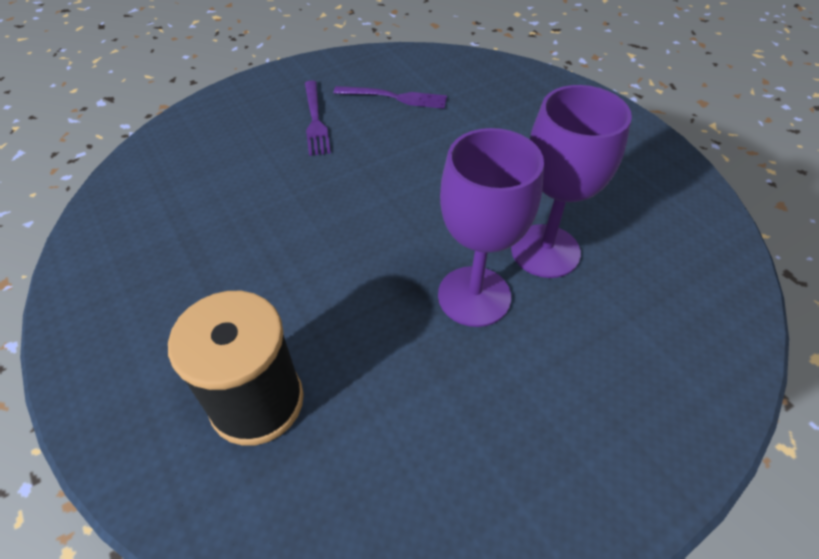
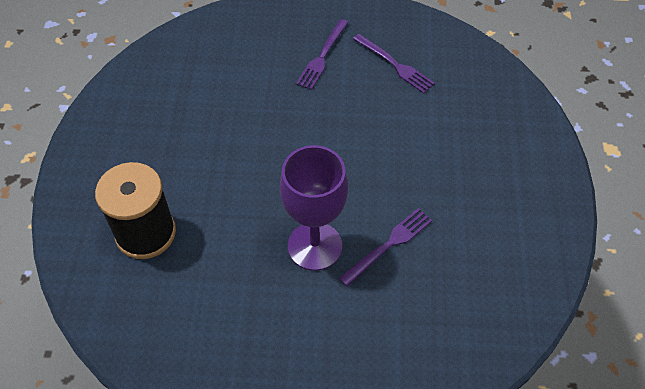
camera: 35 degrees right, 5 degrees up
(545, 251) = (389, 244): purple goblet -> purple fork

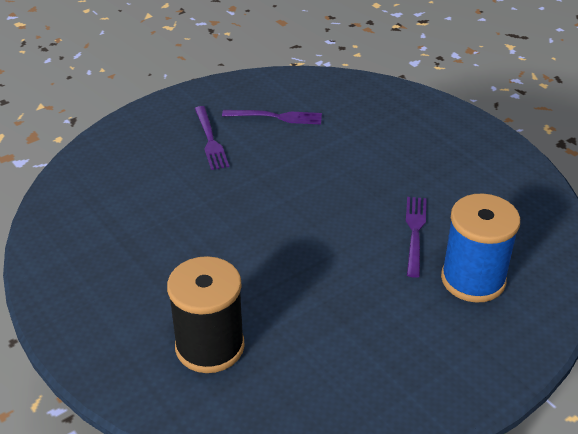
camera: 40 degrees left, 15 degrees down
(314, 246) = (362, 267): purple goblet -> none
(387, 320) = (473, 279): none -> blue spool

